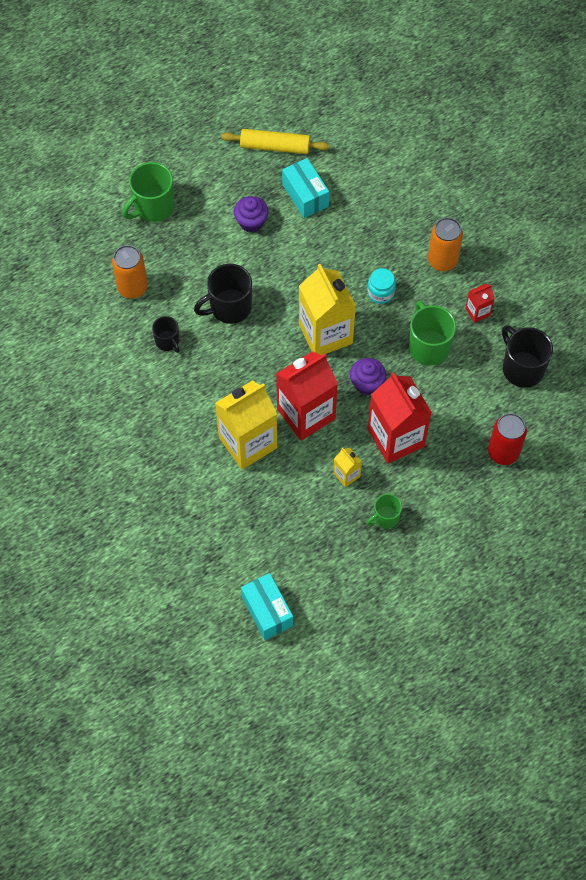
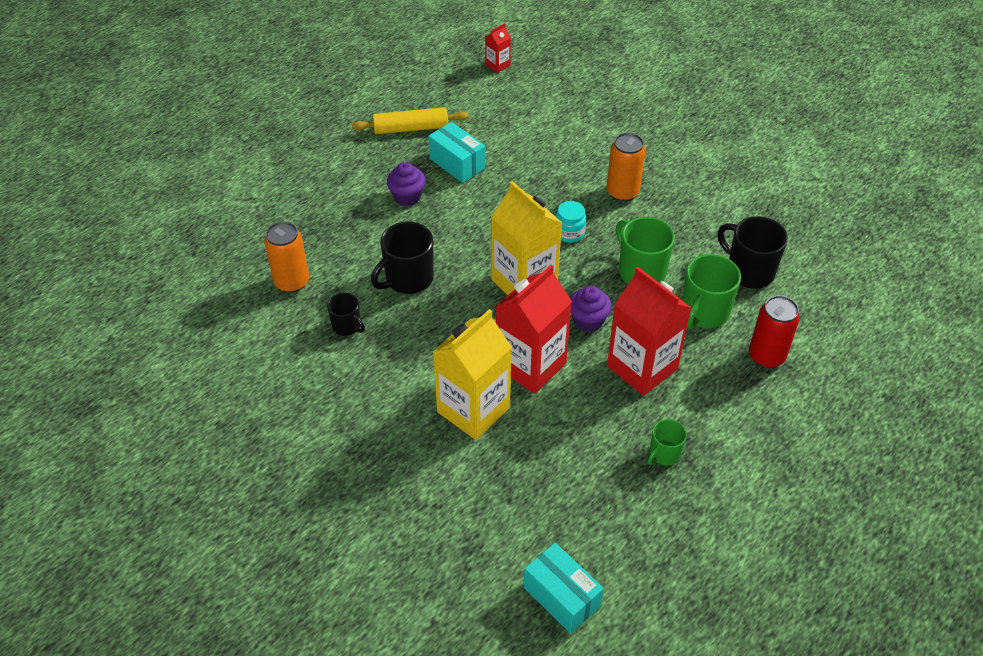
camera: 15 degrees left, 15 degrees down
(153, 207) = (295, 203): green mug -> green mug (704, 312)
(346, 475) = (601, 418): yellow carton -> none
(477, 312) = (679, 230): red carton -> red carton (497, 65)

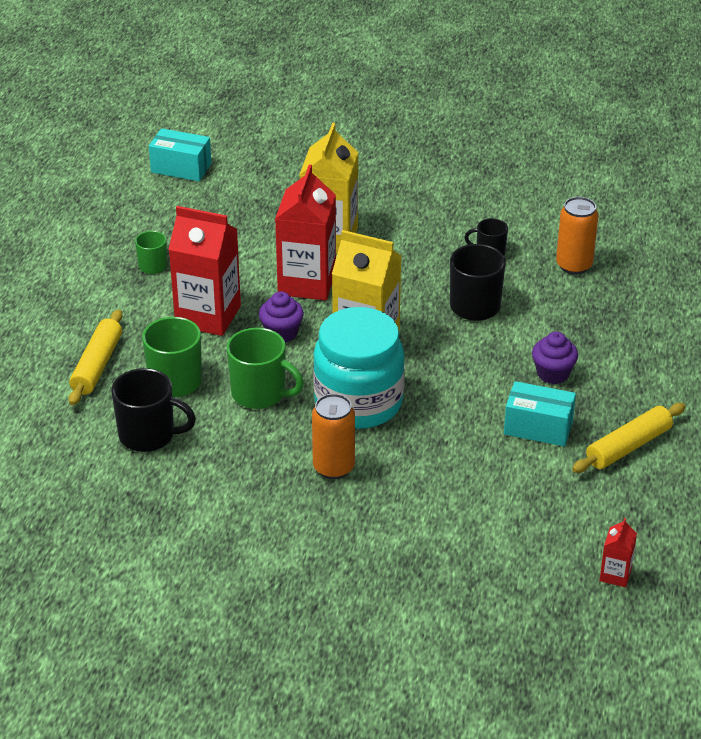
camera: 150 degrees right, 10 degrees down
(569, 233) = (358, 403): turquoise jar -> turquoise jar, size x2.46
(766, 356) = (97, 365): red can -> yellow rolling pin

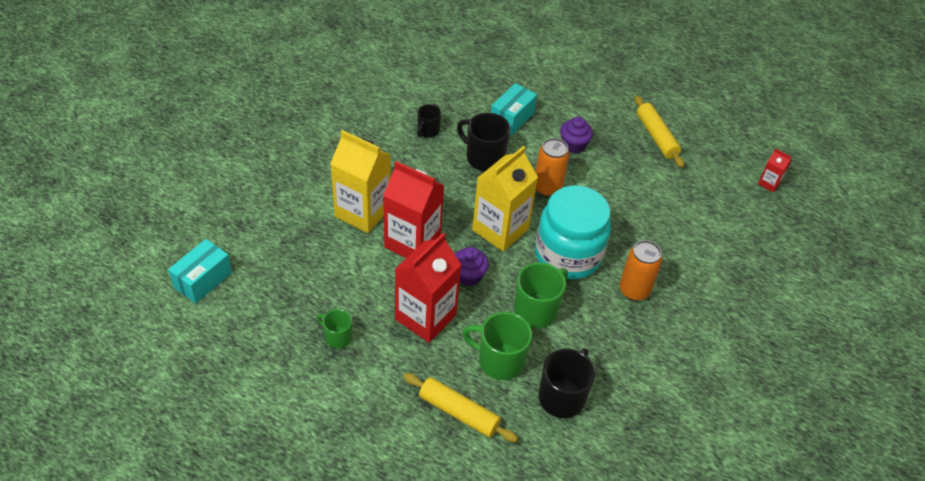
camera: 75 degrees left, 10 degrees up
(538, 428) = (625, 171): turquoise box -> turquoise box (512, 118)
(574, 265) = (463, 95): orange can -> orange can (547, 188)

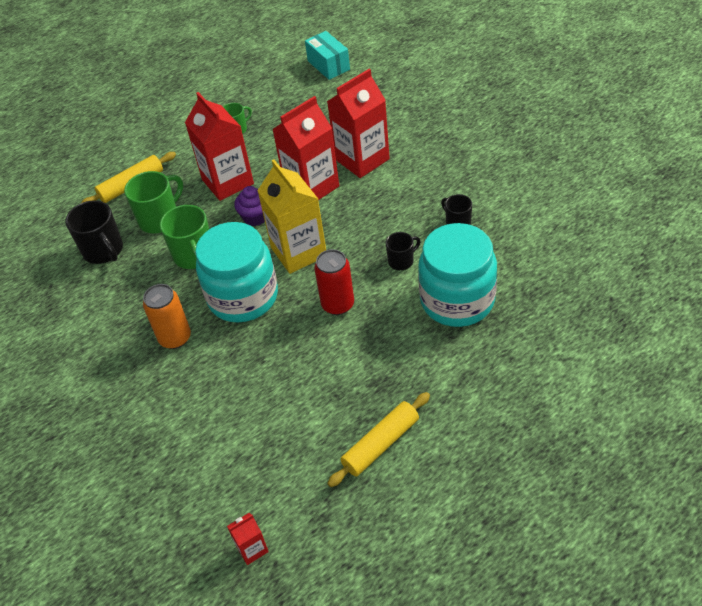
camera: 120 degrees right, 0 degrees up
(362, 212) = (362, 159): yellow carton -> red carton
(484, 158) = (401, 261): black mug -> black mug, size x0.58
(512, 118) = (457, 300): turquoise box -> turquoise jar
(547, 188) = (338, 304): orange can -> red can
(573, 145) = (394, 348): purple cupcake -> none
(656, 136) = (381, 444): yellow rolling pin -> yellow rolling pin turned 45 degrees counterclockwise

